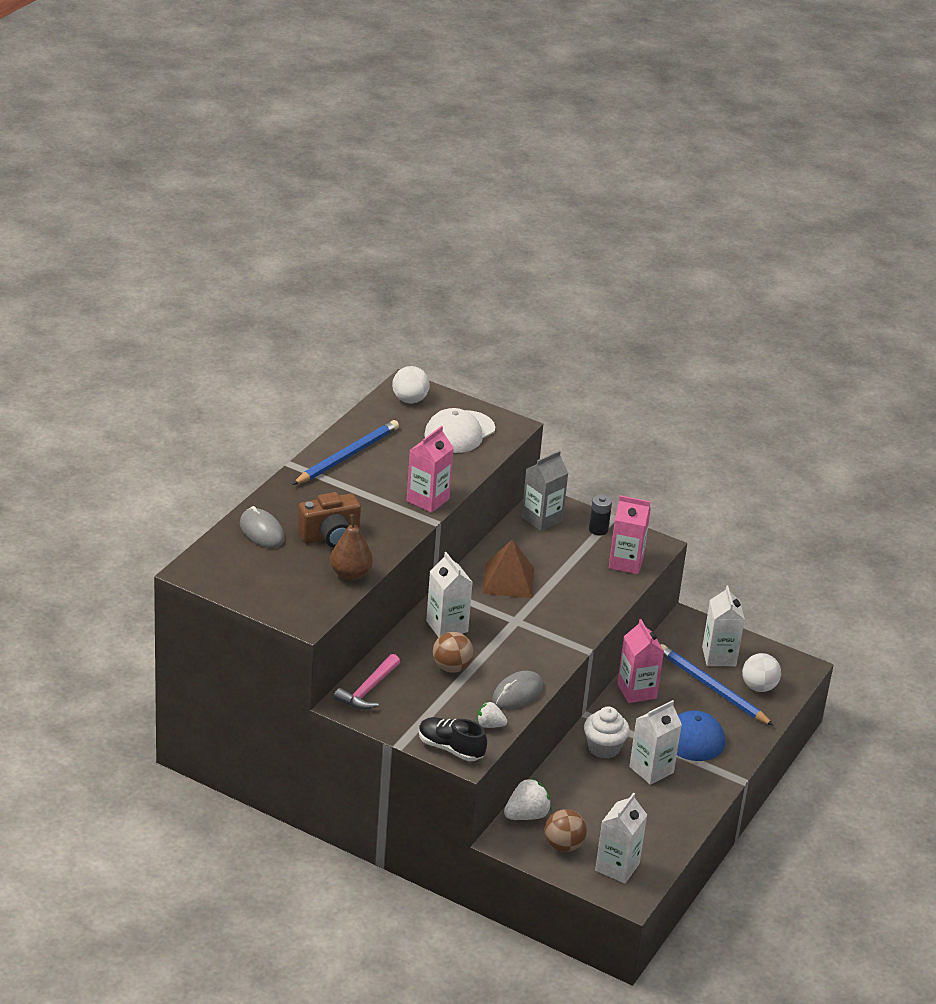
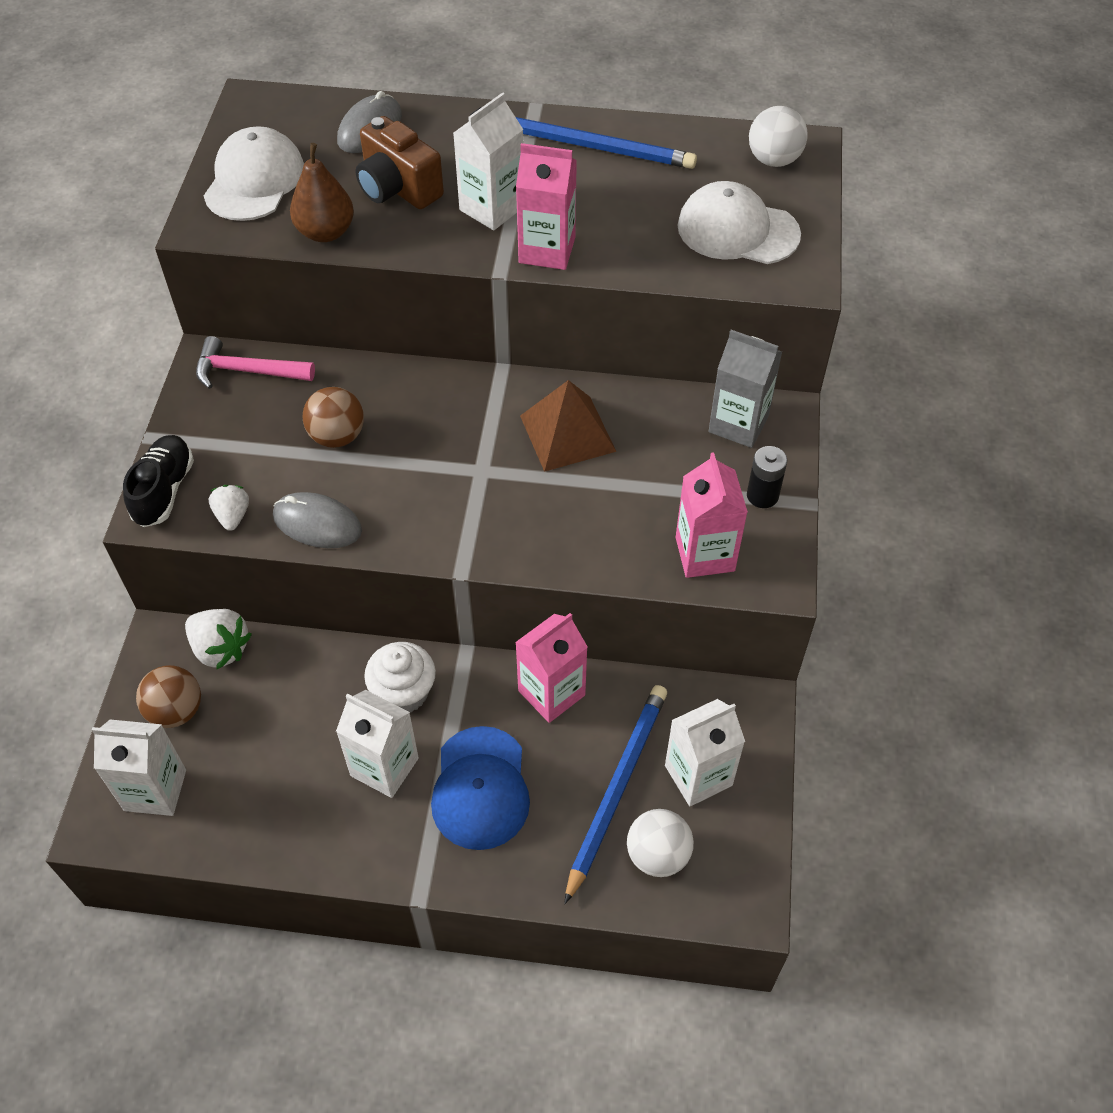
camera: 70 degrees right, 20 degrees up
(277, 589) = (254, 180): none -> white cap
(447, 626) = (424, 403): white carton -> white carton (492, 208)

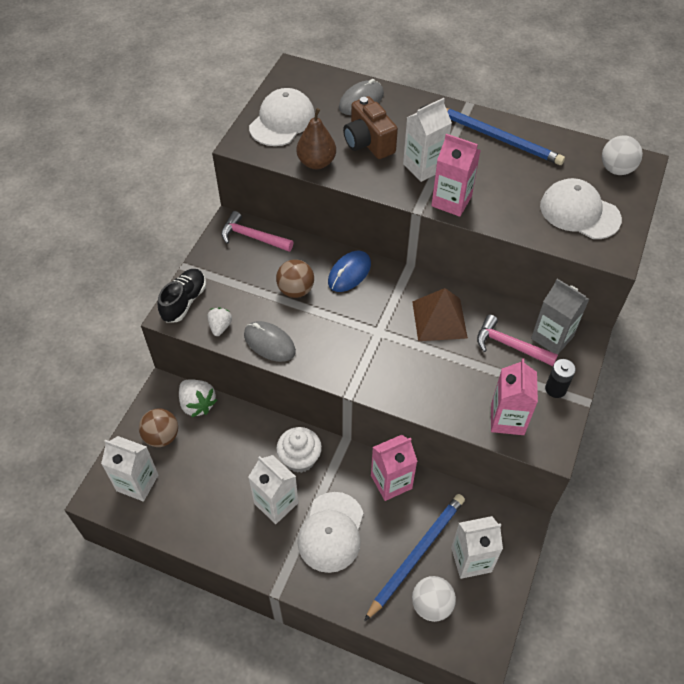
camera: 15 degrees right, 0 degrees up
(413, 394) = (349, 273): none -> blue mouse
(480, 788) = (331, 532): blue cap -> white cap
(680, 448) = (509, 345): none -> pink hammer

